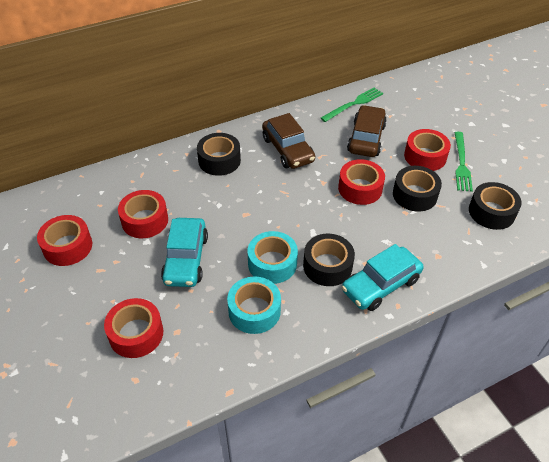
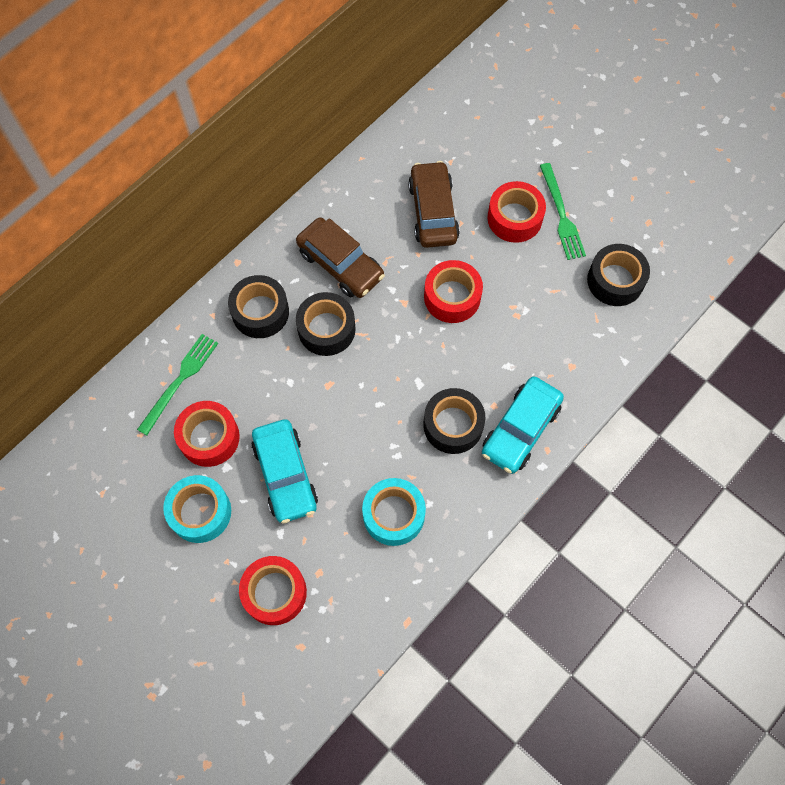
camera: 20 degrees left, 20 degrees up
(67, 246) = (133, 509): red tape -> none
(272, 263) = (389, 444): turquoise tape -> turquoise tape (200, 512)
(354, 104) = (397, 156): green fork -> green fork (180, 381)
(414, 195) = (520, 284): black tape -> black tape (326, 329)

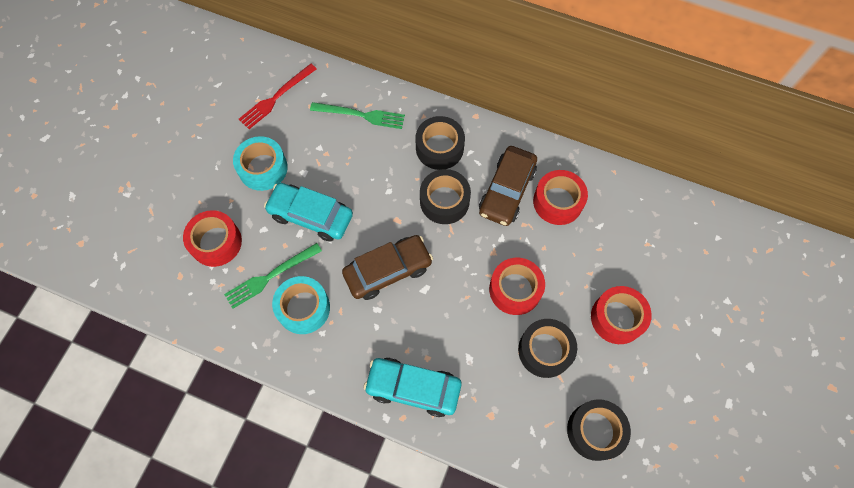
camera: 70 degrees right, 0 degrees up
(109, 470) = (276, 98): none -> red fork
(209, 437) = (323, 152): red tape -> red tape (557, 202)
(285, 475) = (311, 216): turquoise car -> turquoise car turned 60 degrees clockwise
(433, 212) = (590, 246): brown car -> brown car (388, 270)
(453, 425) = (397, 329): black tape -> black tape (545, 350)
(561, 215) = (641, 359): green fork -> green fork (270, 276)

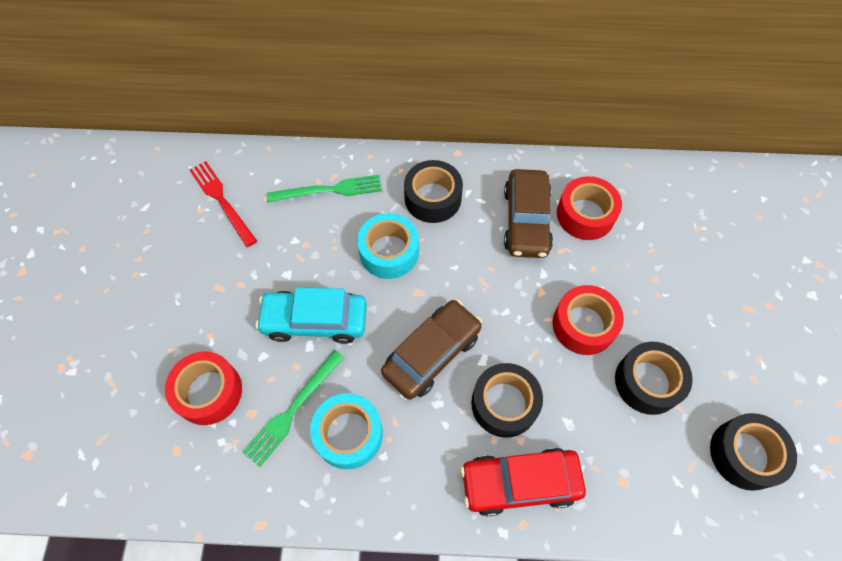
camera: 20 degrees left, 5 degrees down
(263, 168) = (235, 285): turquoise tape -> turquoise tape (389, 252)
(276, 98) = (222, 200): red fork -> red fork turned 120 degrees clockwise
(413, 388) = (520, 483): turquoise car -> red car
(444, 201) = (463, 254): black tape -> black tape (504, 404)
(617, 318) = (706, 317): red tape -> none

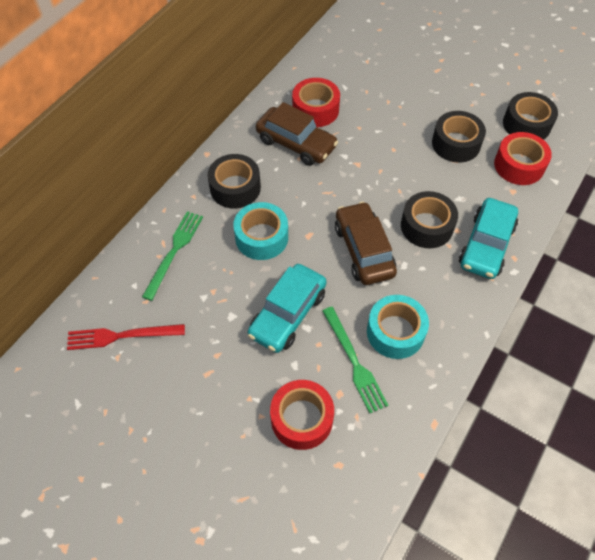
camera: 60 degrees left, 5 degrees down
(520, 483) = (486, 245): red car -> turquoise car
(583, 325) = (397, 154): red tape -> red tape (519, 165)

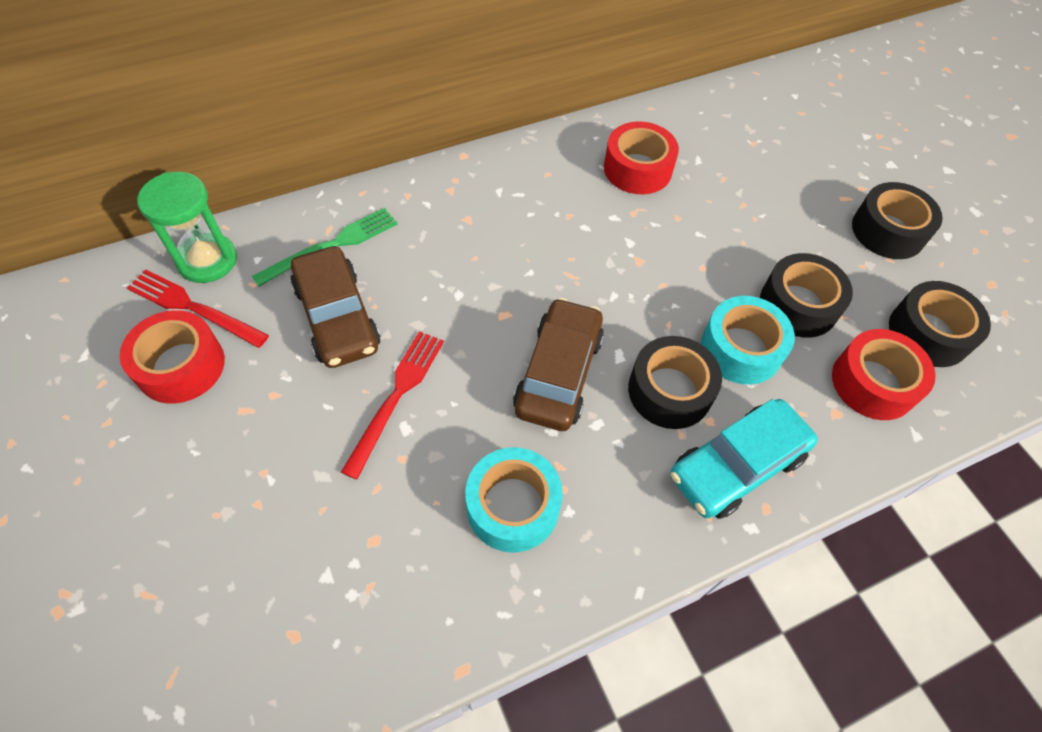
camera: 30 degrees right, 0 degrees up
(103, 304) = (207, 260): none -> green hourglass
(235, 188) = (462, 211): black tape -> black tape (888, 231)
(261, 237) = (444, 285): turquoise tape -> turquoise tape (741, 349)
(288, 314) = (396, 397): turquoise car -> red fork
(296, 143) = (580, 196): brown car -> brown car (337, 317)
(302, 419) = (301, 541): red tape -> red tape (181, 366)
(354, 362) = (426, 511): green fork -> none

